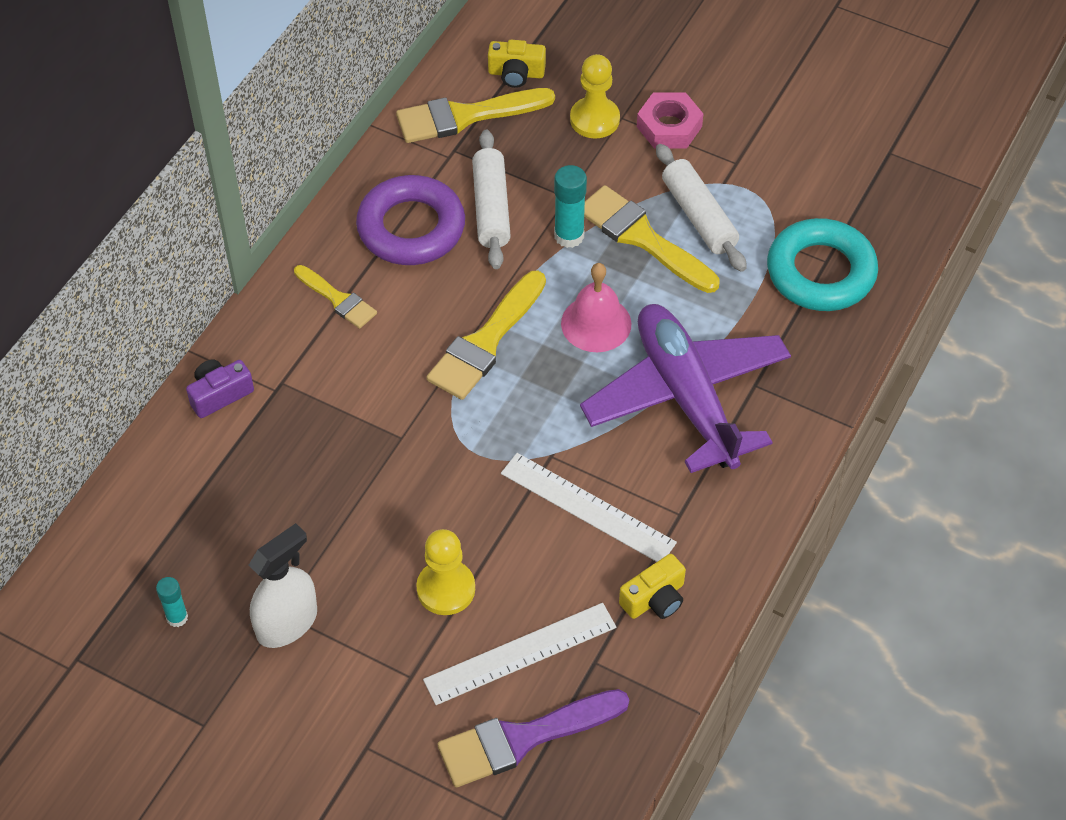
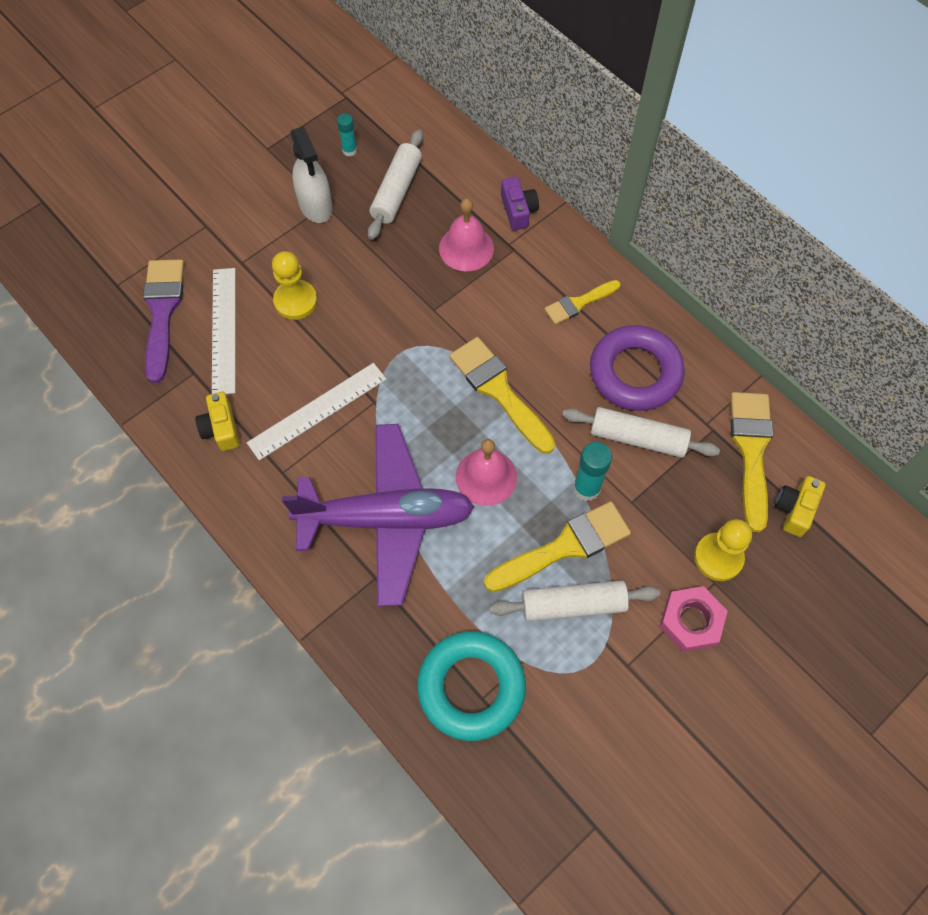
camera: 110 degrees right, 10 degrees up
(231, 536) = (397, 191): none -> white rolling pin
(297, 431) = (466, 248): none -> pink bell

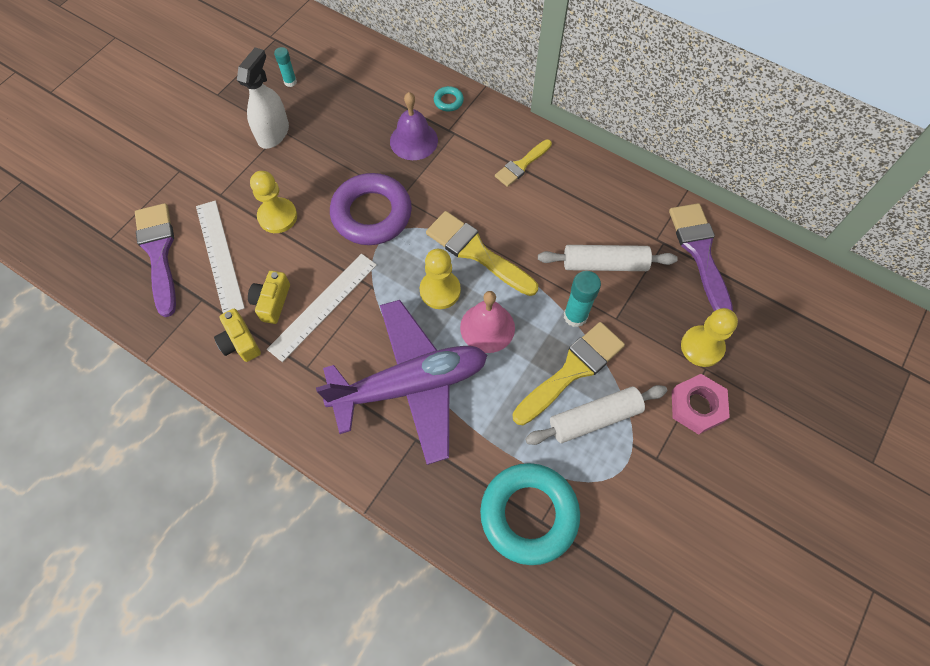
camera: 15 degrees left, 0 degrees up
(315, 206) = (273, 133): white spray bottle -> white spray bottle turned 120 degrees counterclockwise
(397, 191) = (341, 107): white rolling pin -> none
(446, 424) = (440, 291): none -> yellow pawn
(466, 248) = (413, 140): pink bell -> purple bell
(518, 211) = (448, 101): purple camera -> turquoise ring
(635, 373) = (585, 211): purple ring -> purple ring (371, 214)
(751, 451) = (700, 252): yellow brush -> purple brush
(795, 509) = (750, 292): yellow camera -> yellow camera (272, 302)

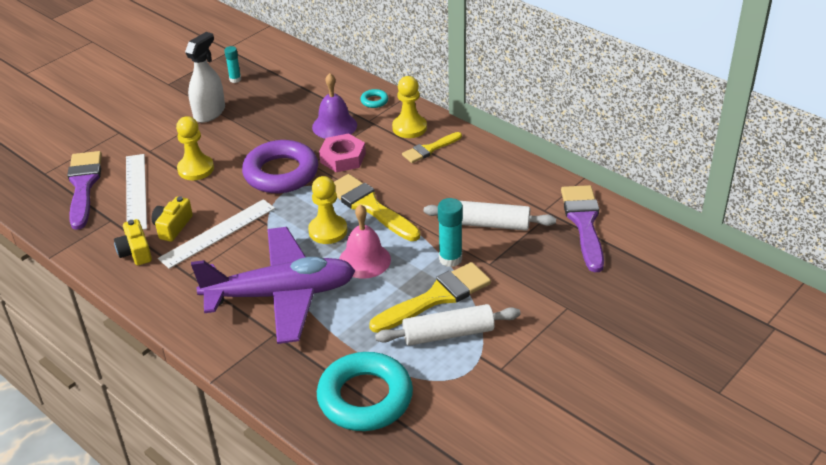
camera: 10 degrees right, 25 degrees down
(697, 406) = (551, 334): pink nut -> pink nut (343, 158)
(702, 347) = (567, 291): yellow pawn -> yellow pawn (409, 128)

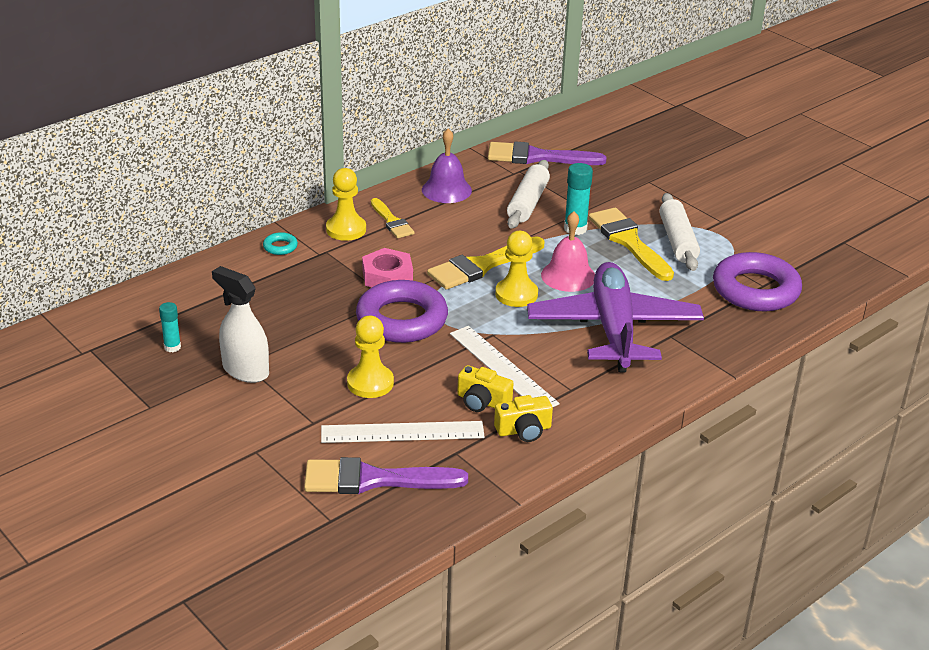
camera: 85 degrees left, 5 degrees down
(334, 126) = (320, 277): purple bell -> purple bell (446, 190)
(365, 398) = (755, 290): turquoise ring -> purple ring

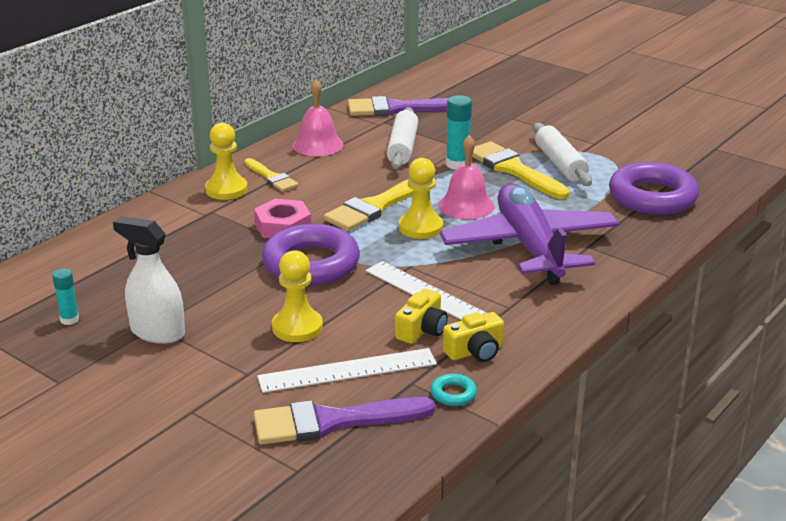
camera: 10 degrees left, 5 degrees down
(280, 247) = (162, 212): turquoise ring -> turquoise ring (453, 394)
(446, 190) = (318, 145): purple bell -> pink bell
(482, 401) = (422, 330): yellow camera -> yellow camera turned 75 degrees counterclockwise

